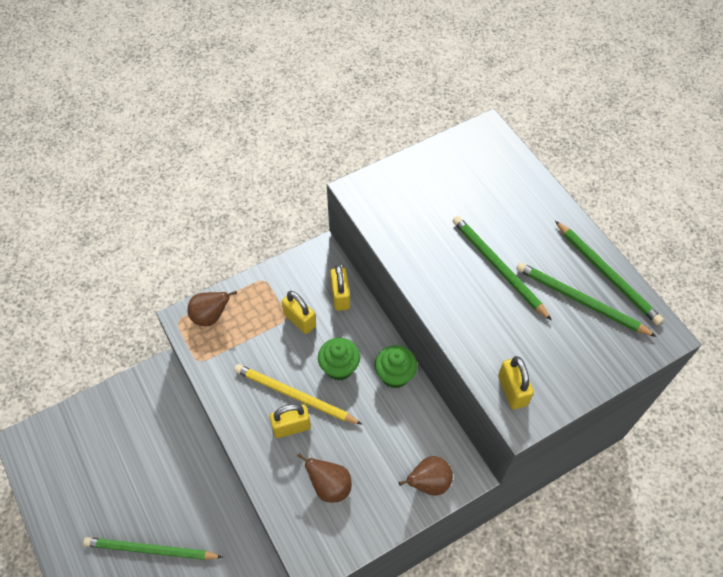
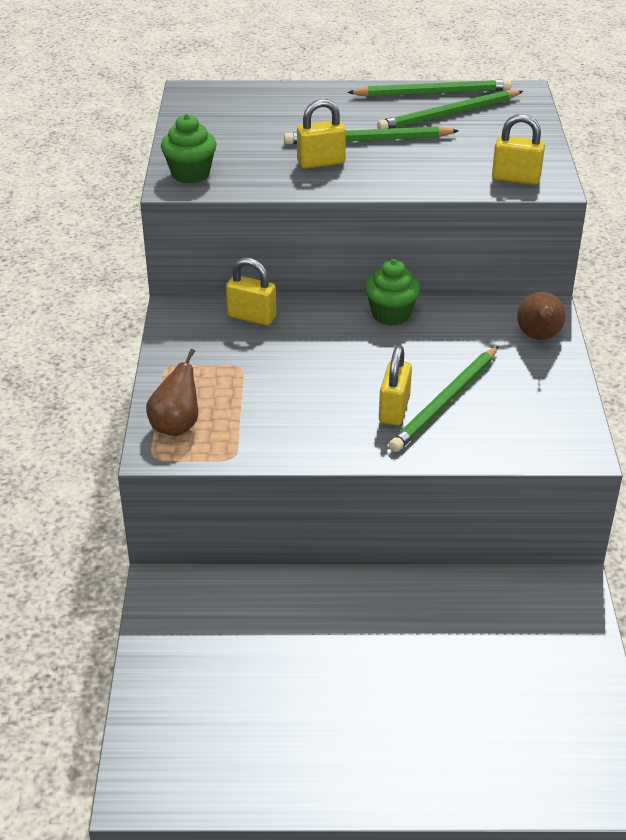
camera: 60 degrees left, 20 degrees down
(150, 550) = (423, 686): green pencil -> green pencil (445, 402)
(294, 395) = (354, 394): yellow pencil -> none
(300, 320) = (254, 357): yellow padlock -> yellow padlock (321, 162)
(329, 486) = (493, 406): brown pear -> none
(339, 367) = (346, 349): green cupcake -> green cupcake (190, 174)

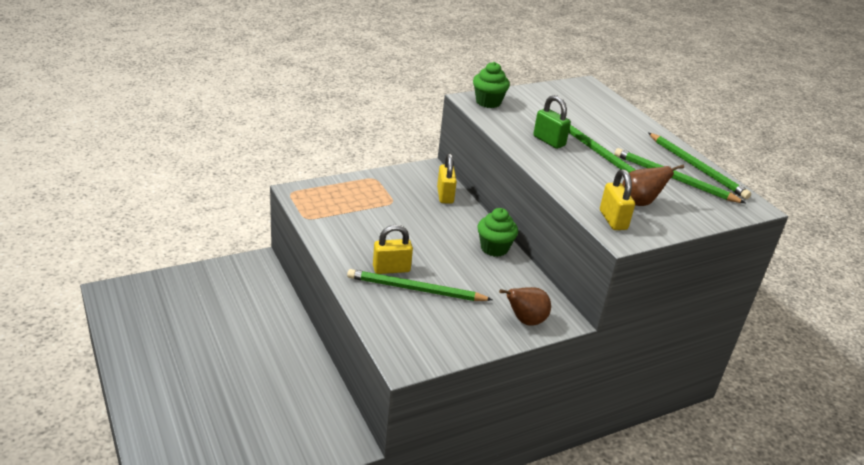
camera: 60 degrees right, 5 degrees down
(176, 426) = (322, 193): brown pear -> brown pear (639, 202)
(321, 162) = (549, 141): yellow padlock -> green padlock

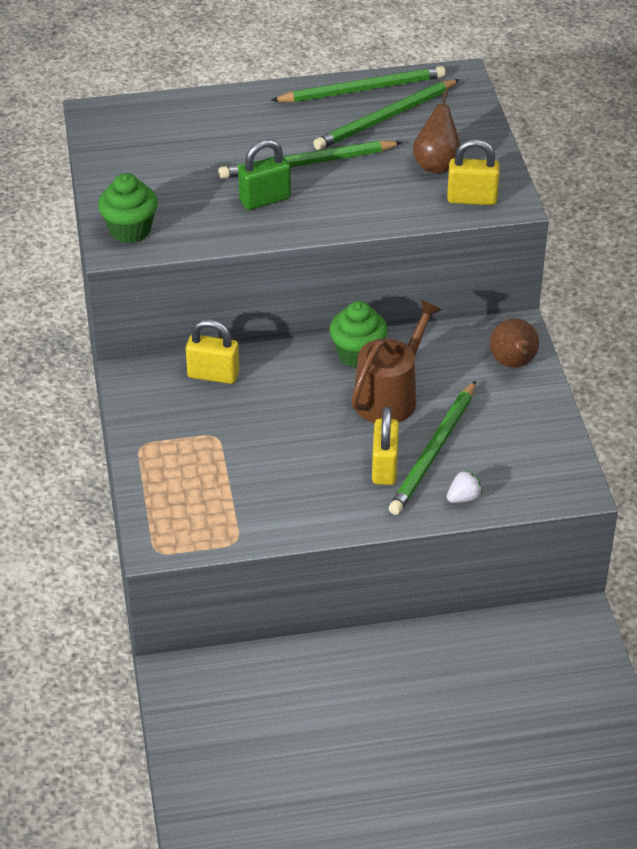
camera: 70 degrees left, 10 degrees up
(375, 307) = (463, 498): none -> white strawberry
(460, 265) = (390, 396): none -> brown watering can

